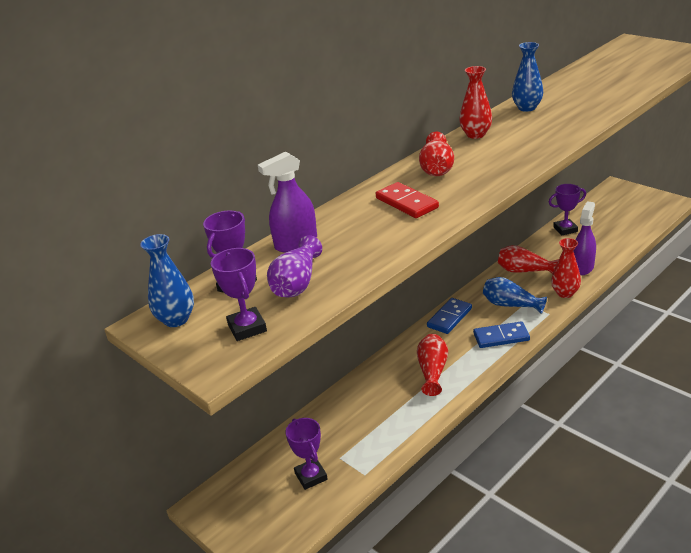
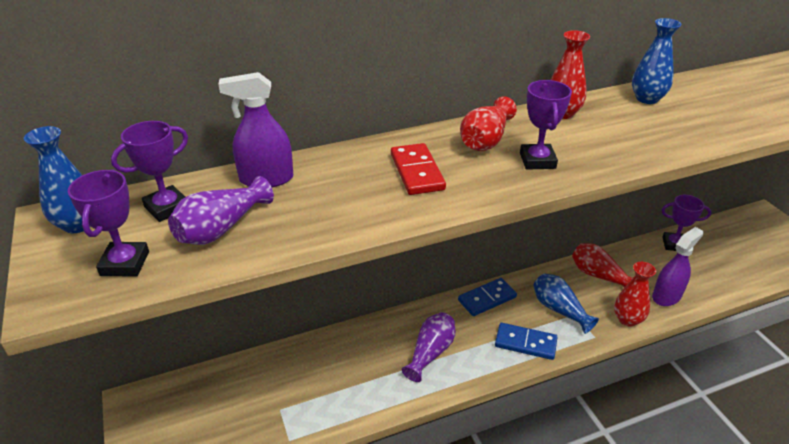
camera: 20 degrees right, 5 degrees up
(311, 476) = (240, 417): purple trophy -> purple trophy (537, 161)
(432, 371) = (430, 353): red vase -> purple vase

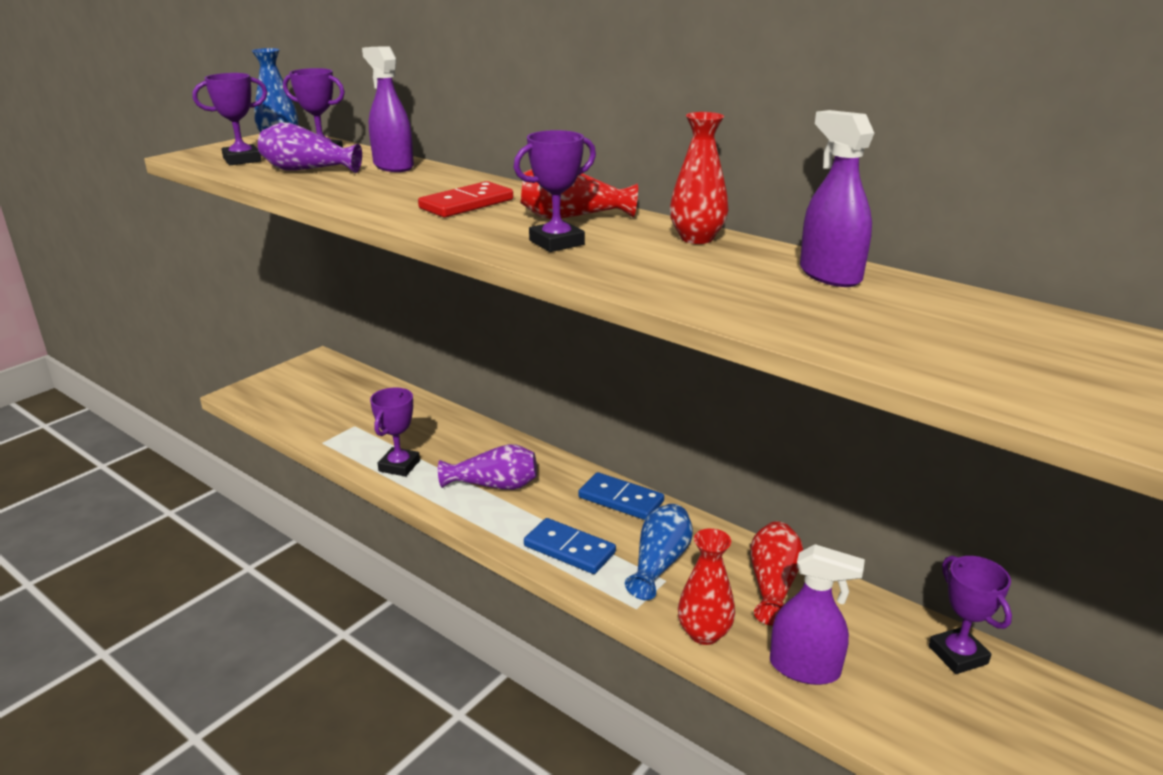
camera: 60 degrees right, 10 degrees down
(366, 398) = (399, 466): none -> purple trophy
(525, 343) = (569, 549): blue domino -> blue domino turned 45 degrees counterclockwise
(647, 99) = (829, 275): blue vase -> purple spray bottle

